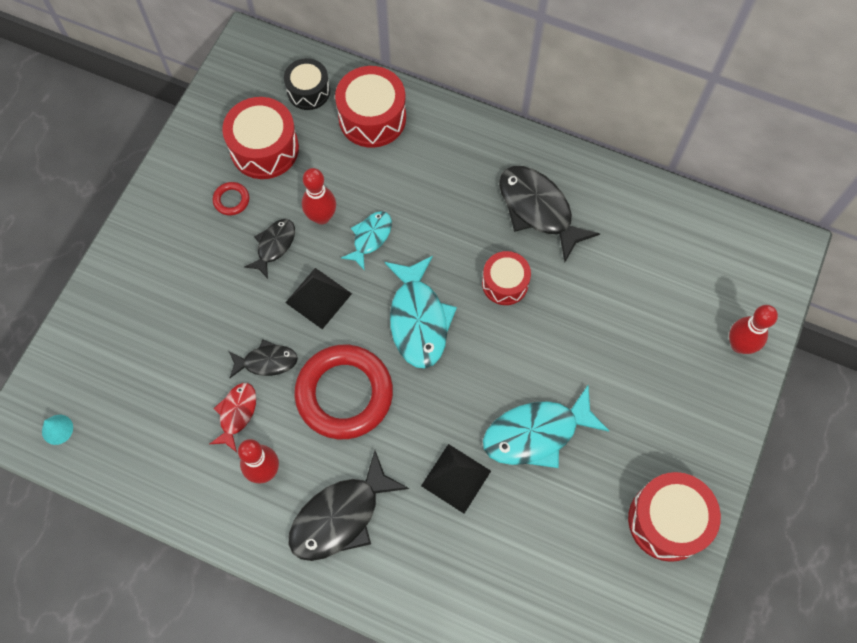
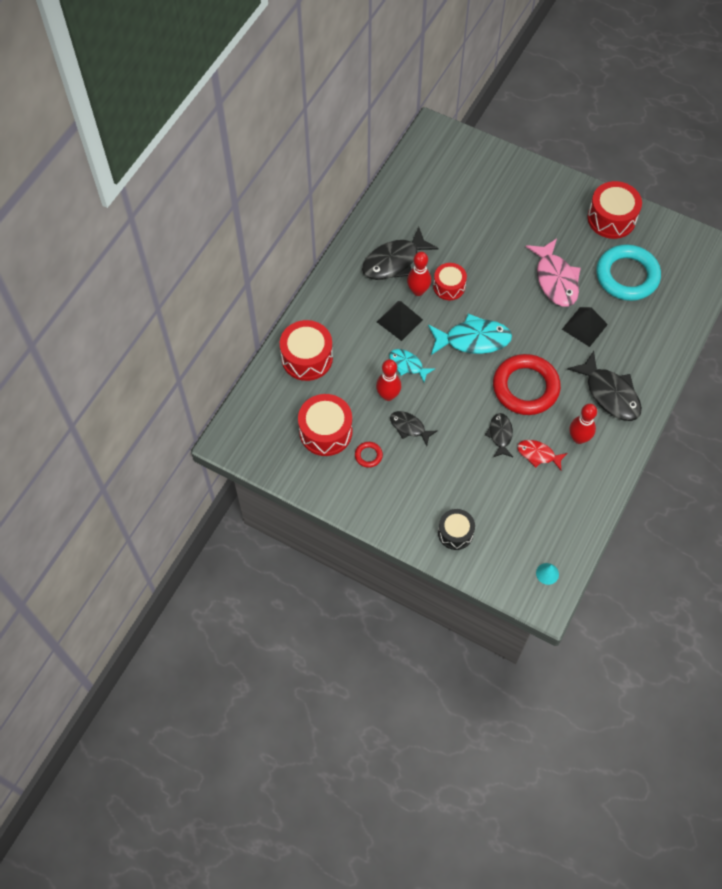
camera: 85 degrees left, 5 degrees down
(308, 91) = (277, 400): black drum -> black drum (455, 533)
(318, 298) = (453, 400): black pyramid -> black pyramid (399, 320)
(536, 433) = (555, 279): turquoise fish -> pink fish
(558, 545) = (627, 276): none -> turquoise ring
(739, 345) = (499, 166): red bowling pin -> red bowling pin (418, 291)

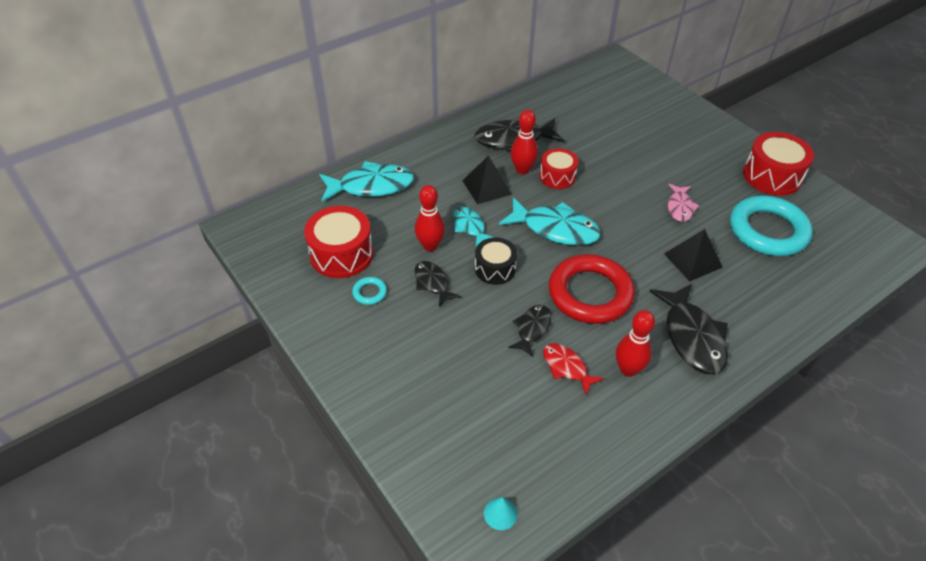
camera: 25 degrees right, 15 degrees down
(307, 358) = (371, 186): red drum -> turquoise fish
(368, 455) = (369, 292): red ring -> turquoise ring
(455, 533) = (413, 412): black drum -> black drum (495, 269)
(555, 279) = (680, 207): pink fish -> pink fish, size x0.57

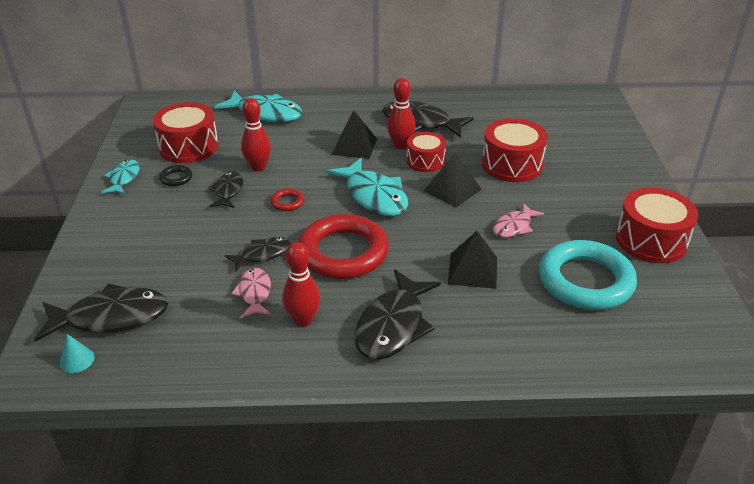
camera: 35 degrees right, 10 degrees down
(369, 292) = (176, 178): turquoise ring -> black ring
(469, 227) = (305, 167): turquoise fish -> turquoise fish (124, 178)
(480, 458) = (111, 317): none -> black fish
(495, 269) = (287, 202): black drum -> red ring
(566, 367) = (254, 293): red fish -> pink fish
(605, 195) = (452, 190): none -> black pyramid
(622, 151) = (512, 165): none -> red drum

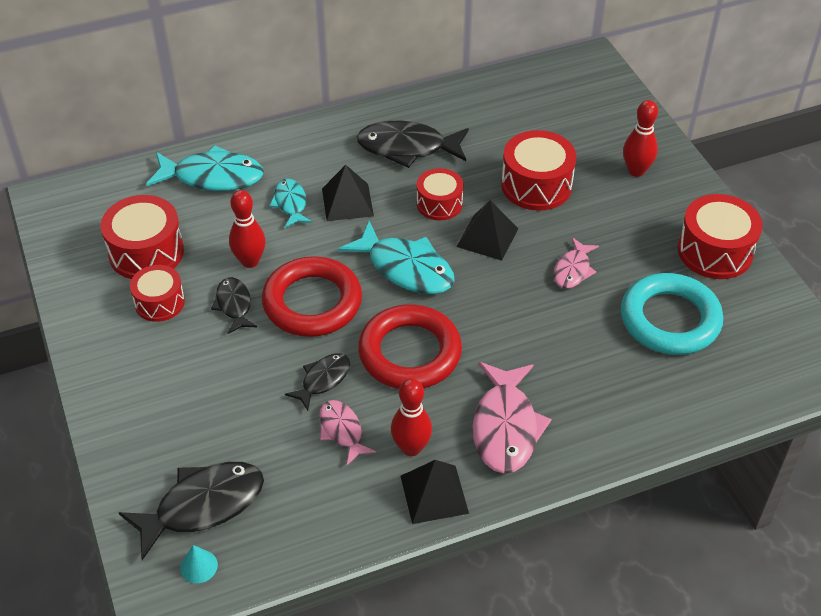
camera: 20 degrees left, 10 degrees up
(124, 178) = (94, 320): turquoise fish -> turquoise fish (290, 203)
(176, 178) = (159, 302): black ring -> red drum
(287, 202) = (312, 302): red ring -> red ring, size x2.47
(393, 325) = (505, 427): black fish -> pink fish
(400, 145) = (400, 188): red bowling pin -> red bowling pin (636, 171)
(473, 270) = (555, 338): black pyramid -> black pyramid (434, 494)

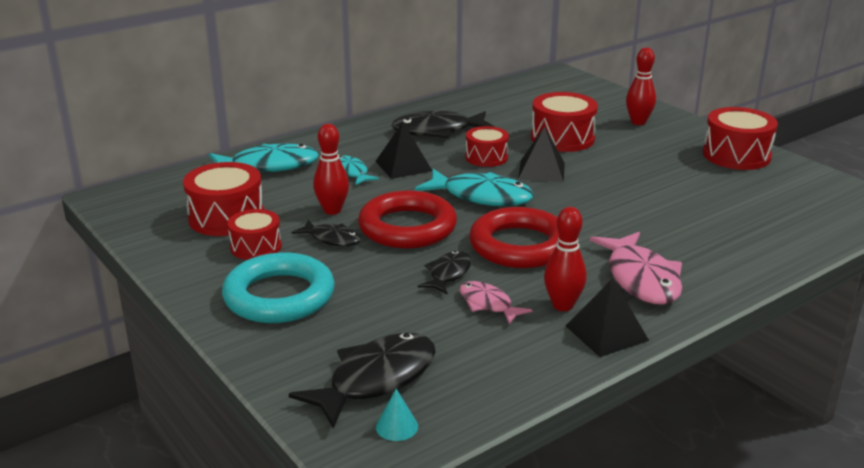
camera: 15 degrees left, 20 degrees down
(234, 305) = (332, 239): black fish -> black fish turned 150 degrees clockwise
(573, 270) = (628, 179): pink fish -> none
(670, 319) = (732, 196): turquoise ring -> turquoise ring (279, 296)

